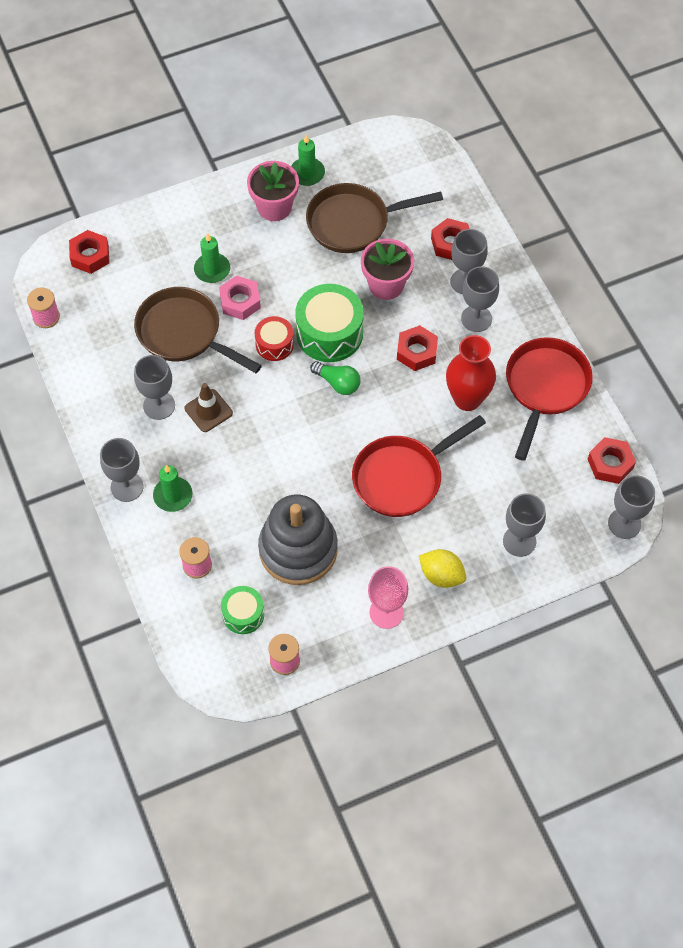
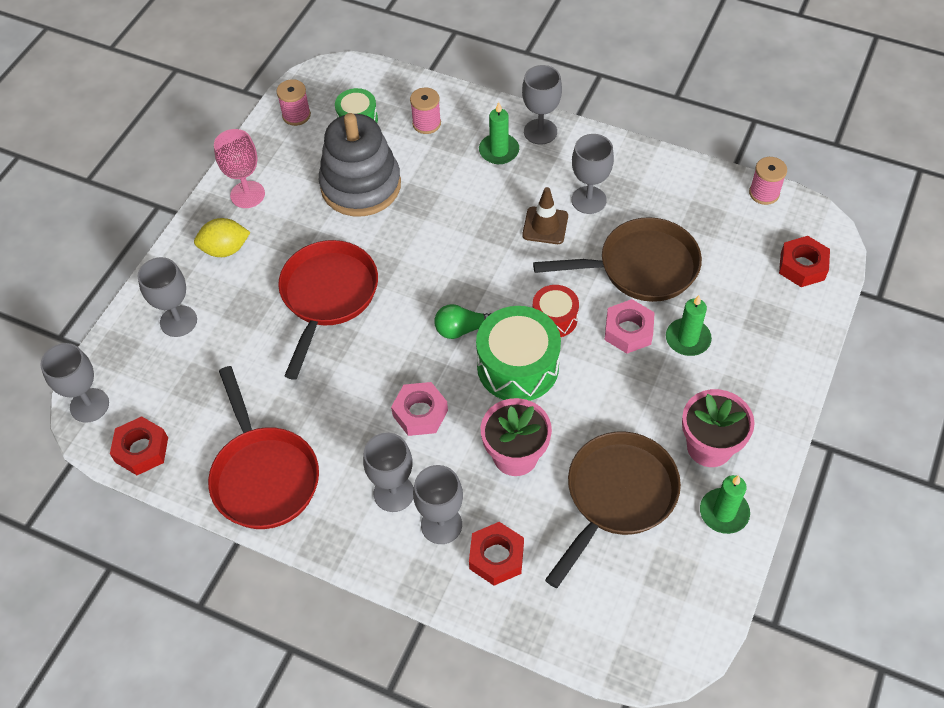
camera: 140 degrees right, 5 degrees down
(417, 352) = (420, 413): red nut -> pink nut
(467, 399) = (331, 406): red vase -> none

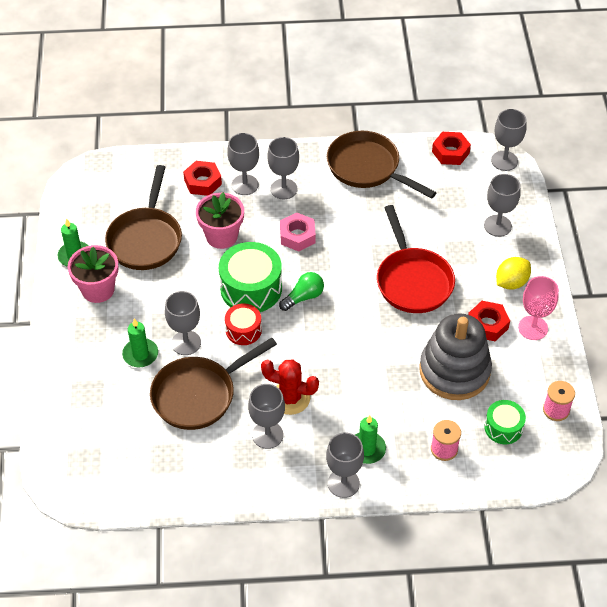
camera: 150 degrees right, 5 degrees down
(263, 475) = (367, 168): red pan -> brown pan
(545, 226) = (290, 398): brown traffic cone -> red cactus
(628, 331) = (186, 343): pink nut -> grey goblet
(764, 193) = (124, 504): pink spool -> none
(802, 266) = (72, 448): red nut -> red nut (487, 325)

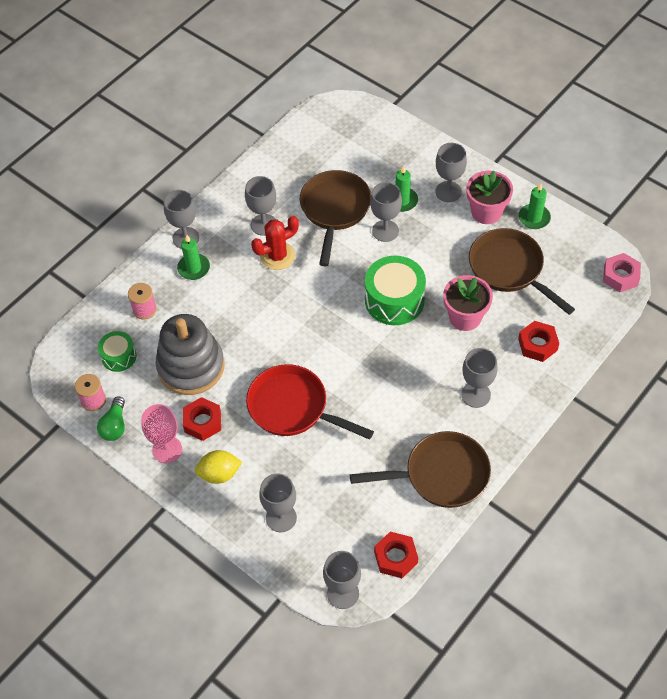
camera: 135 degrees right, 5 degrees up
(243, 330) = (361, 269): red drum -> none
(245, 185) = (507, 371): grey goblet -> grey goblet (448, 191)
(297, 236) = (415, 366): pink nut -> pink nut (620, 276)
(303, 297) = (352, 326): green light bulb -> green light bulb (115, 426)
(511, 282) = (219, 474): yellow lemon -> yellow lemon turned 75 degrees clockwise

